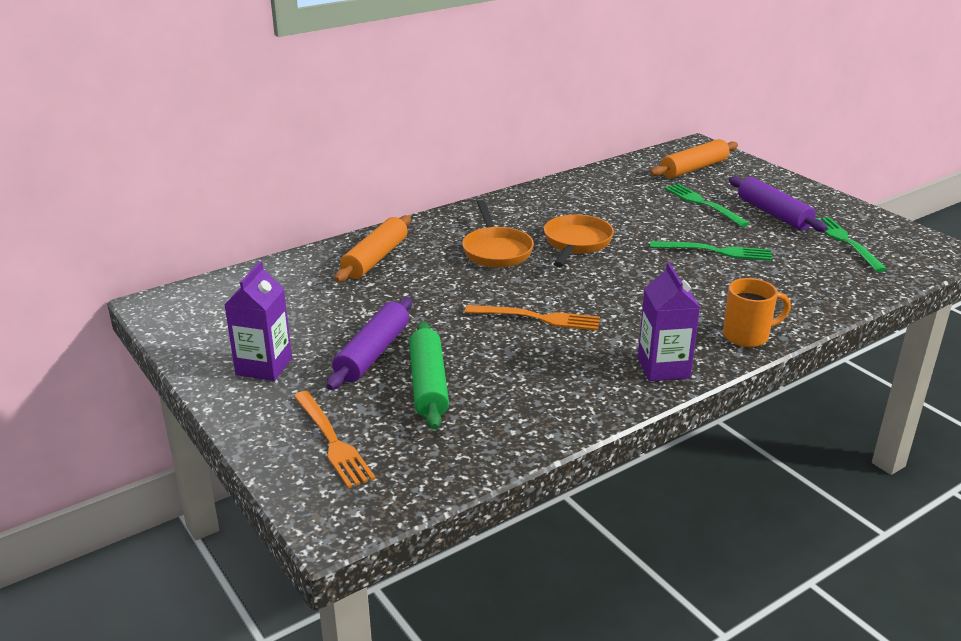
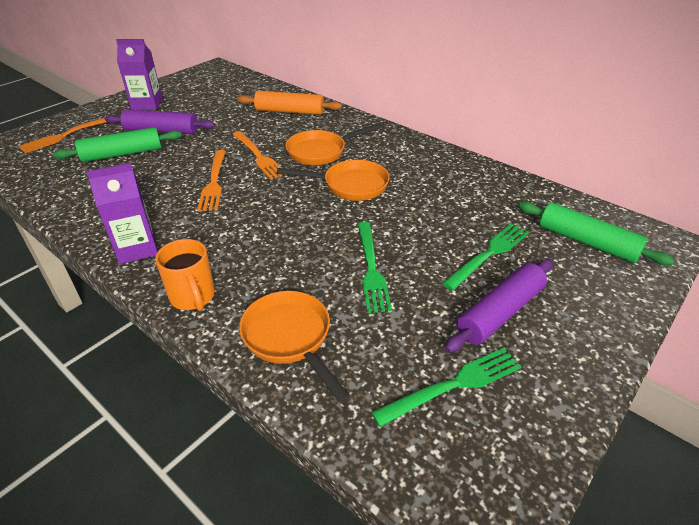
camera: 75 degrees right, 10 degrees up
(488, 287) = (258, 156): none -> orange fork
(694, 168) = (587, 242): orange rolling pin -> green rolling pin
(802, 294) = (290, 338): none -> orange pan

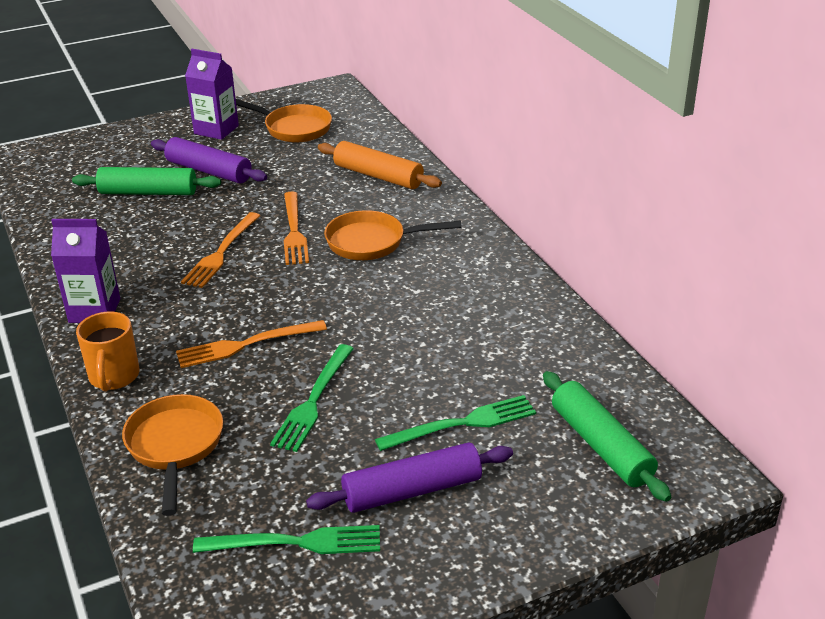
camera: 25 degrees right, 5 degrees down
(66, 135) = (104, 154): orange fork -> orange fork (245, 345)
(350, 185) = (372, 296): orange pan -> orange pan (293, 128)

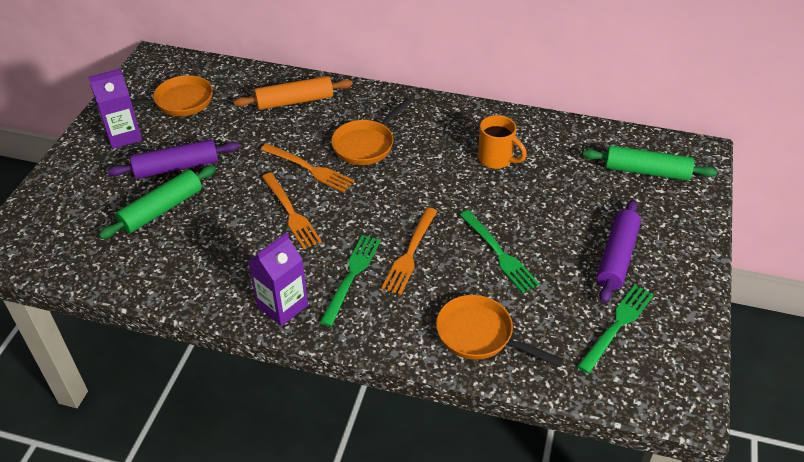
camera: 50 degrees left, 10 degrees up
(114, 377) = (374, 331): orange mug -> orange mug (496, 159)
(462, 424) = (580, 208): green fork -> green fork (352, 276)

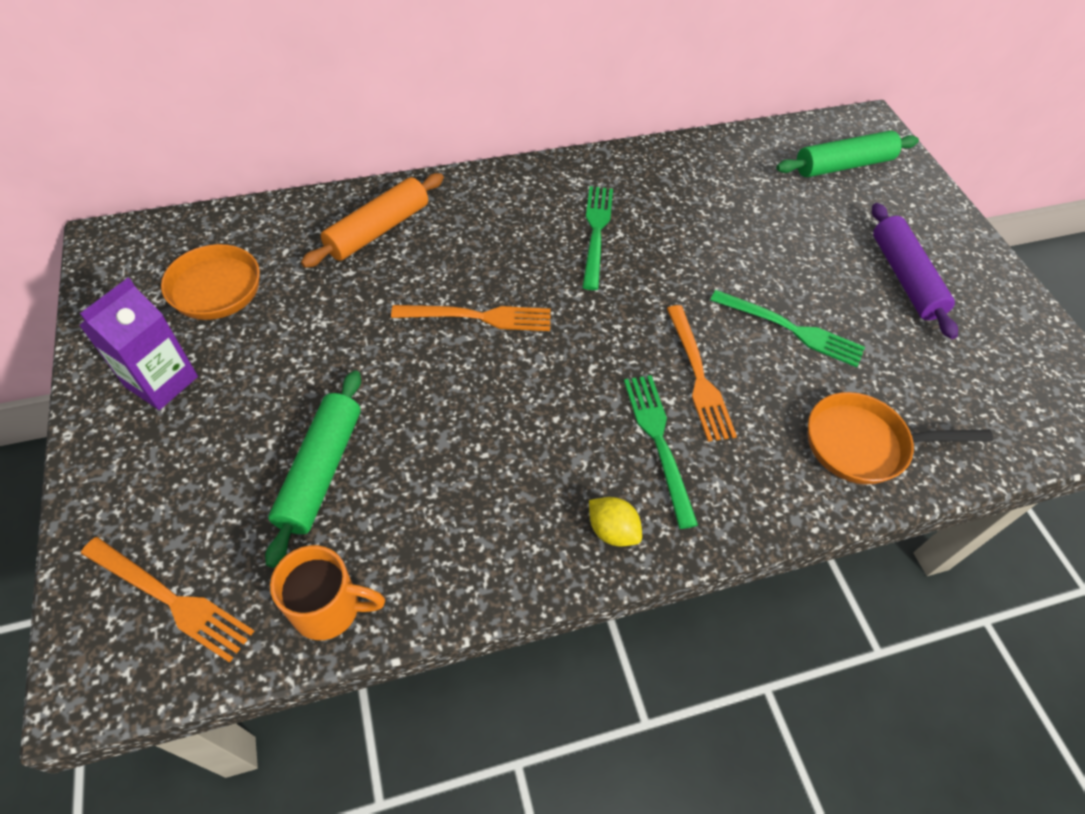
camera: 35 degrees left, 10 degrees up
(177, 167) = (289, 395): purple rolling pin -> none
(282, 306) = (612, 530): purple carton -> yellow lemon
(291, 213) = (508, 390): orange fork -> orange fork (171, 600)
(366, 144) = (522, 253): orange pan -> none
(496, 159) = (686, 212): orange mug -> orange mug (329, 609)
(617, 325) = (976, 358): green fork -> green fork (596, 232)

